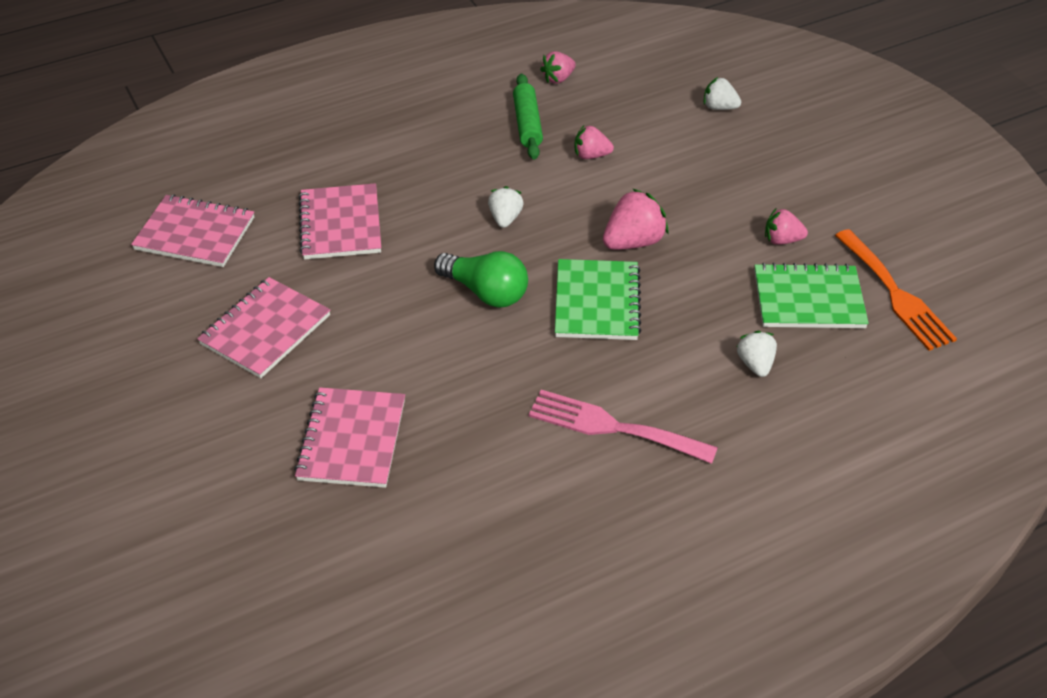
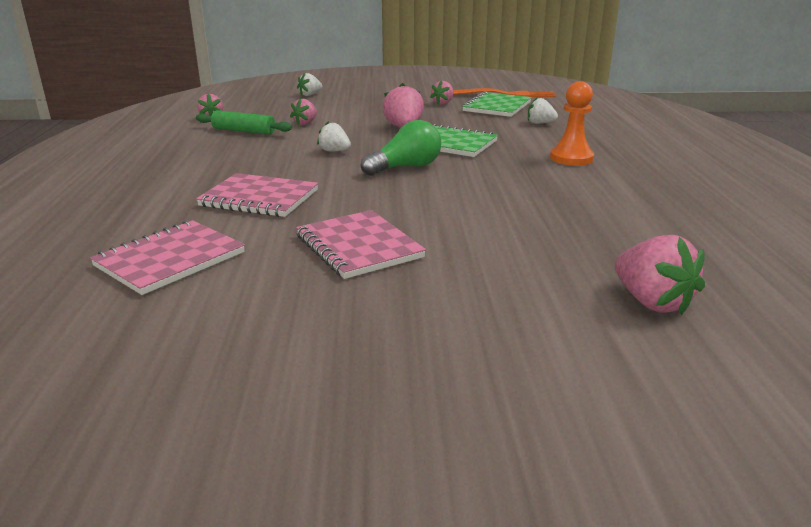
camera: 65 degrees left, 20 degrees down
(236, 551) = (651, 302): none -> pink strawberry
(352, 440) = (532, 233): pink notebook -> none
(612, 427) = (571, 158): pink fork -> orange pawn

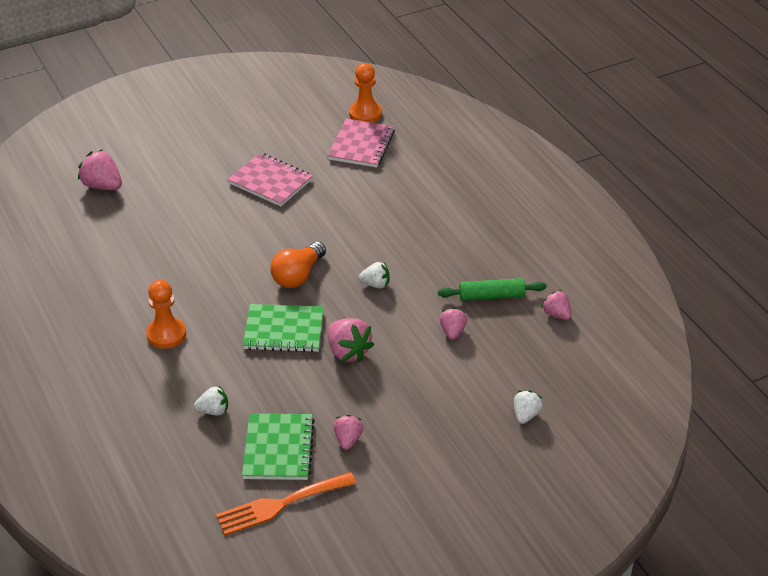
camera: 155 degrees right, 15 degrees up
(88, 303) = (365, 114): none -> orange pawn
(259, 198) = (370, 206): pink notebook -> none
(405, 167) = (298, 275): green light bulb -> orange light bulb

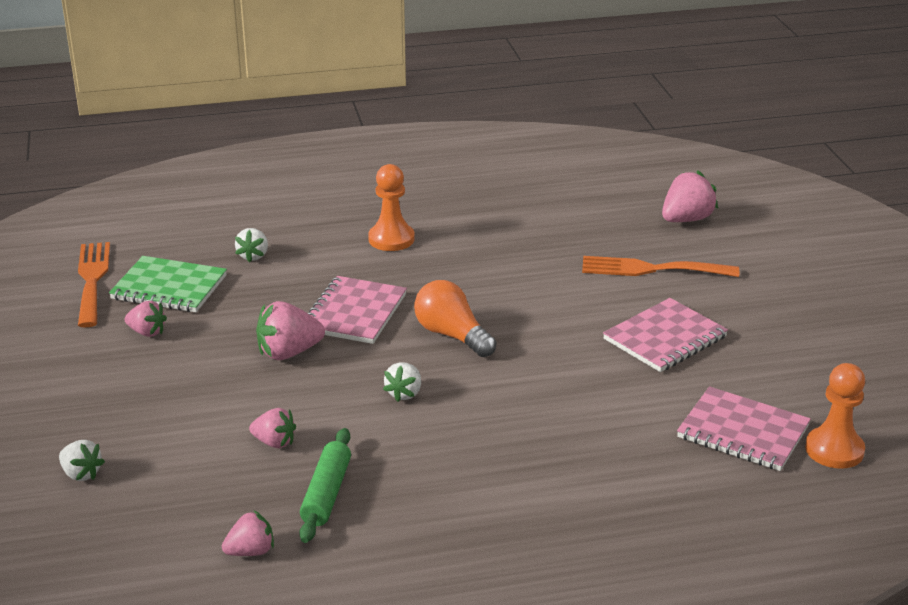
camera: 105 degrees right, 10 degrees down
(181, 196) = (651, 269): none -> orange fork
(284, 330) = (354, 313): green notebook -> pink notebook

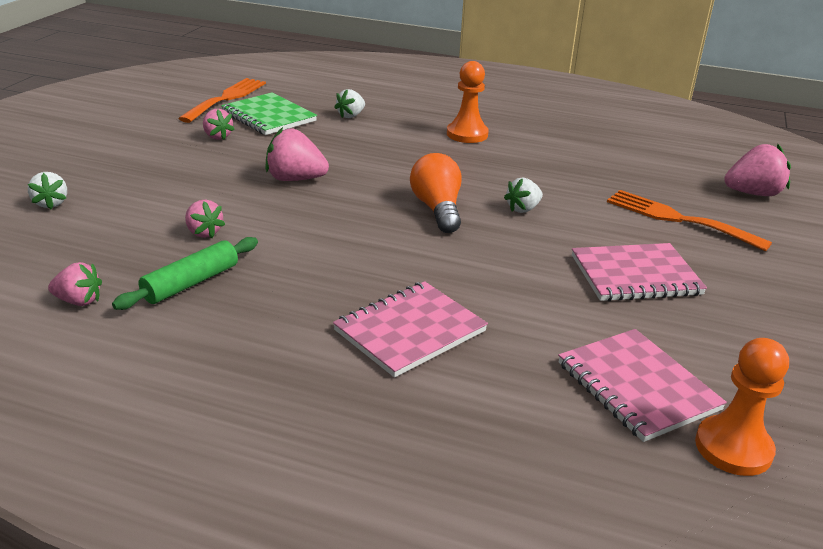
camera: 30 degrees right, 0 degrees up
(354, 313) = (378, 170): pink notebook -> pink notebook (410, 331)
(404, 393) = (347, 235): white strawberry -> white strawberry (523, 209)

